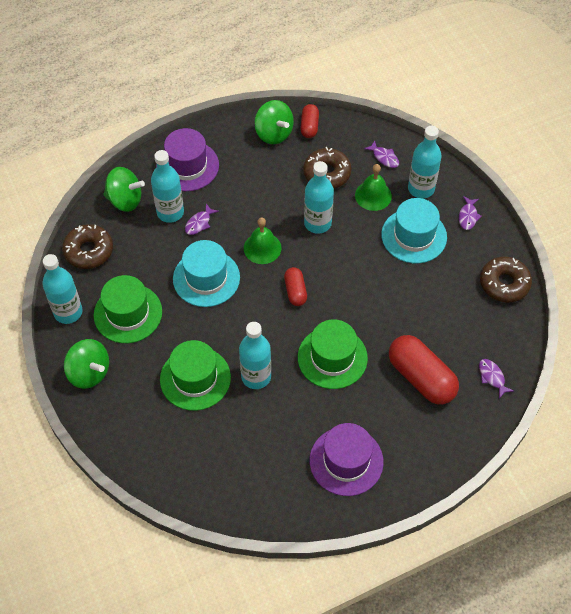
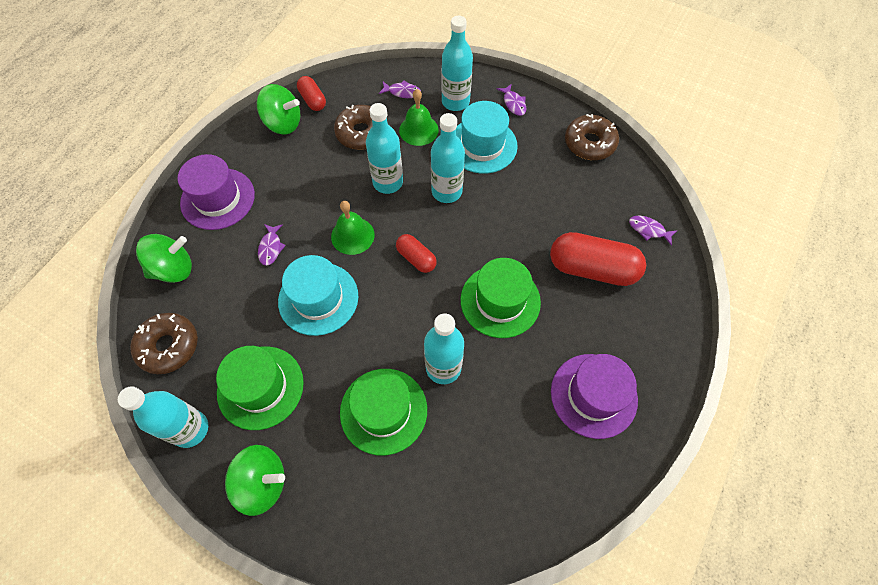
camera: 35 degrees left, 5 degrees up
(170, 212) = (232, 254): turquoise bottle -> turquoise bottle (446, 191)

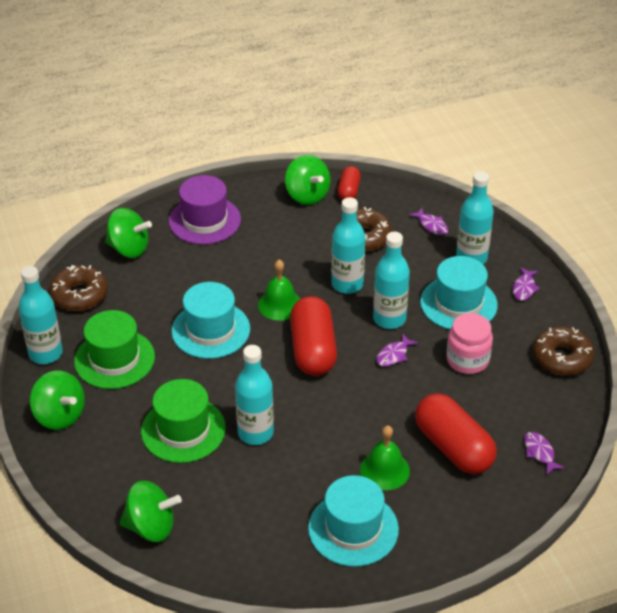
camera: 40 degrees right, 20 degrees down
(271, 248) = (210, 276): purple fish -> purple fish (394, 355)
(416, 258) = (313, 349): red capsule -> red capsule, size x1.88
(418, 130) = (415, 261): green bell -> green bell (384, 470)
(445, 527) = (151, 527): none -> green spinning top
(500, 301) = (349, 419): green hat -> none
(532, 188) = (467, 360): none -> pink jar
(593, 395) = (353, 529): purple hat -> turquoise hat

